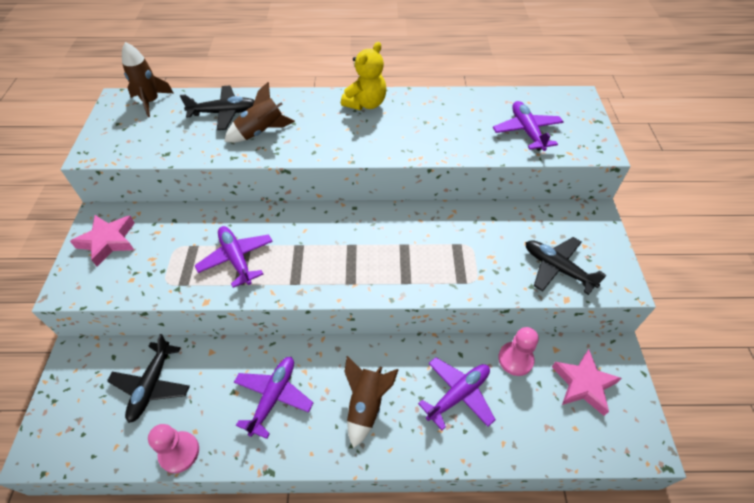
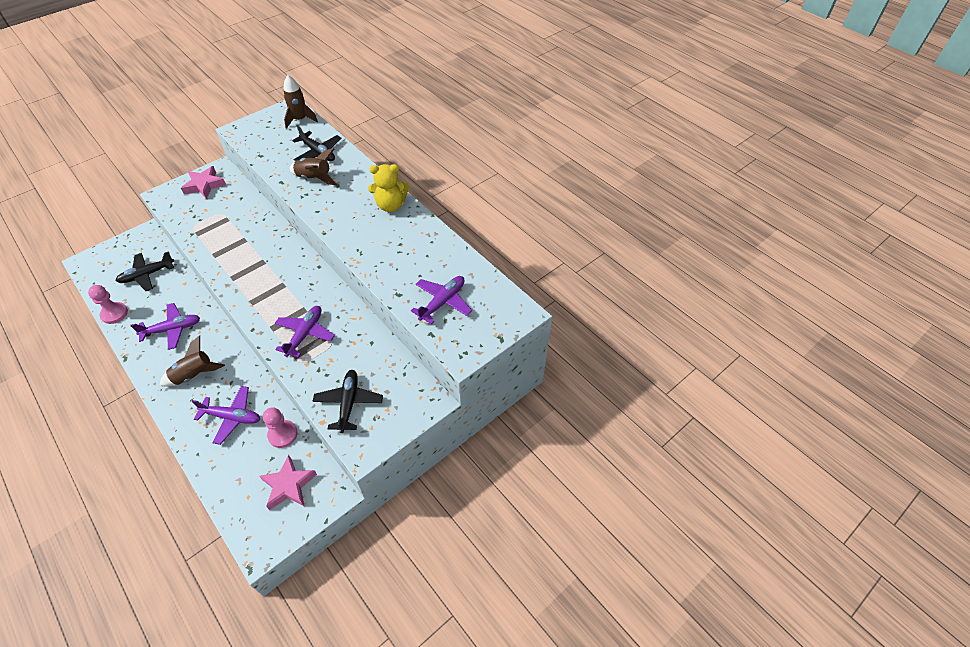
camera: 50 degrees right, 0 degrees up
(236, 259) = (231, 242): purple plane -> purple plane (305, 334)

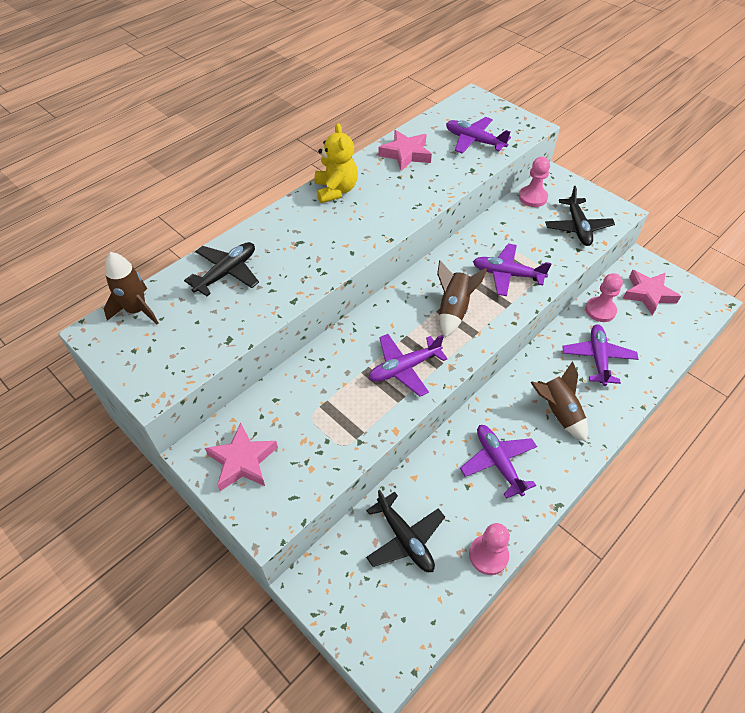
camera: 95 degrees left, 0 degrees up
(237, 259) = (404, 368): none -> purple plane
(314, 178) = (285, 266): brown rocket -> brown rocket (453, 310)
(349, 403) = (577, 227): black plane -> black plane turned 90 degrees counterclockwise
(401, 374) = (532, 197): none -> pink pawn
(431, 250) = (406, 154): none -> pink star

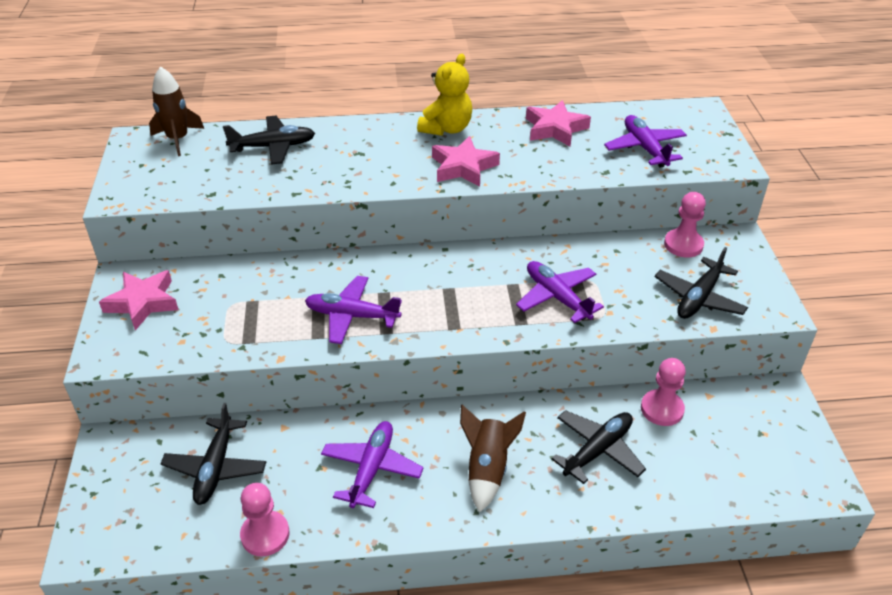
camera: 40 degrees right, 10 degrees down
(453, 310) = (460, 297): brown rocket -> none
(598, 358) = (598, 450): purple plane -> black plane
(648, 294) = (746, 429): pink star -> pink star (463, 167)

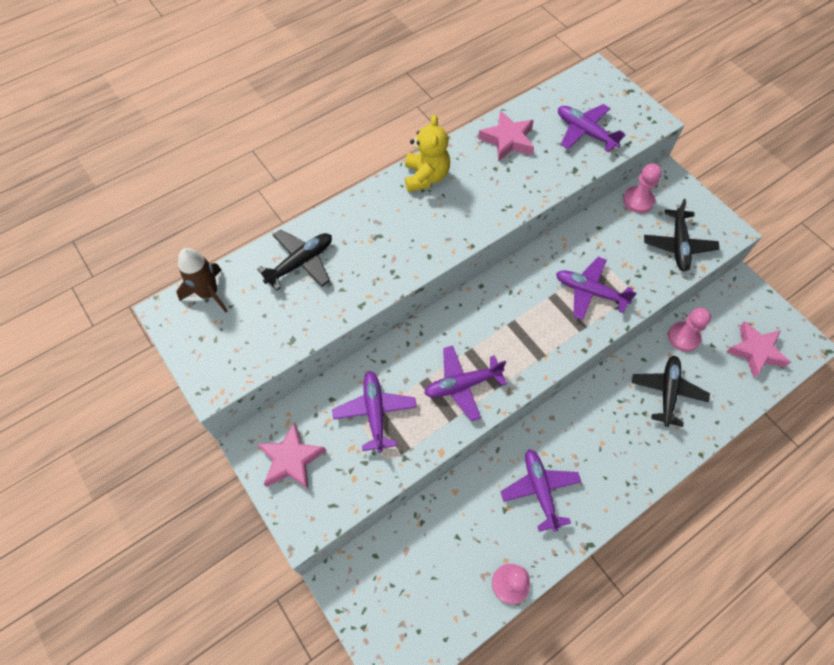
camera: 30 degrees left, 20 degrees up
(216, 467) = (434, 553): black plane -> none
(249, 301) = (375, 412): none -> purple plane
(463, 167) = (470, 214): pink star -> pink star (755, 351)
(487, 469) = (612, 446): brown rocket -> none

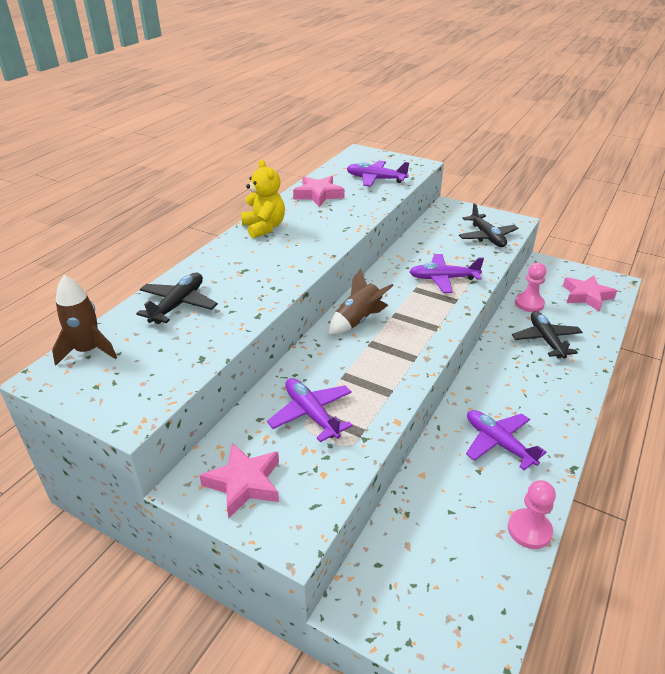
camera: 25 degrees left, 25 degrees down
(462, 385) = (381, 367): purple plane -> none
(473, 317) = (358, 320): none -> brown rocket
(638, 200) = (437, 222): pink pawn -> none

